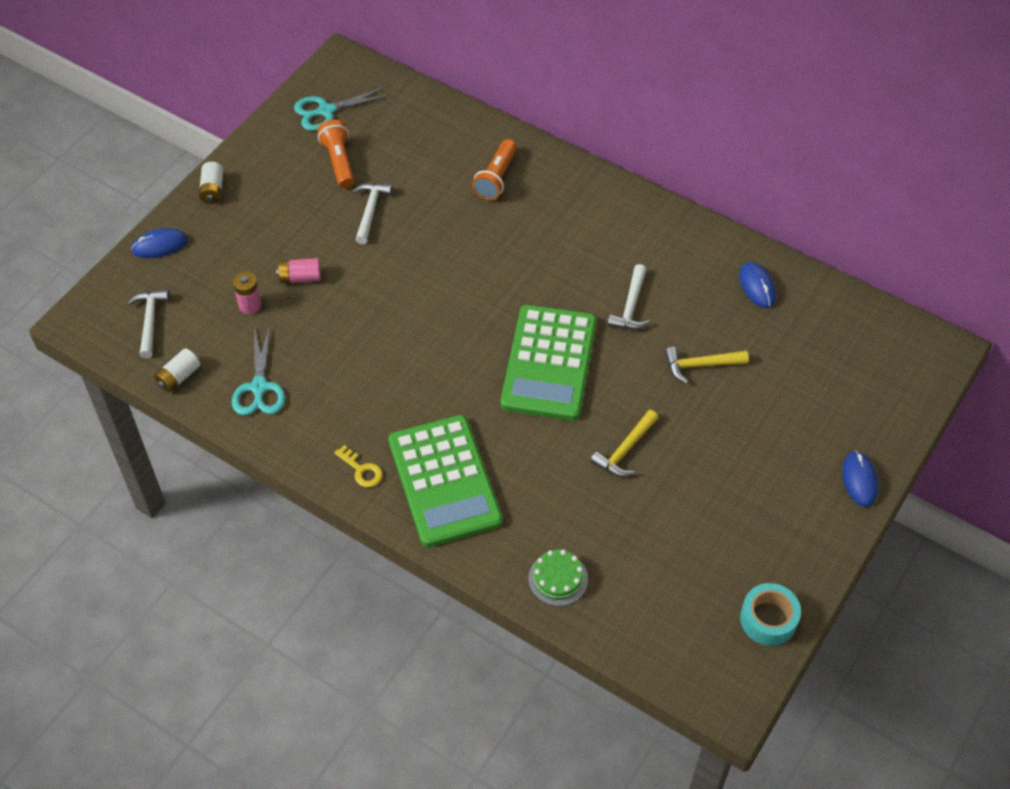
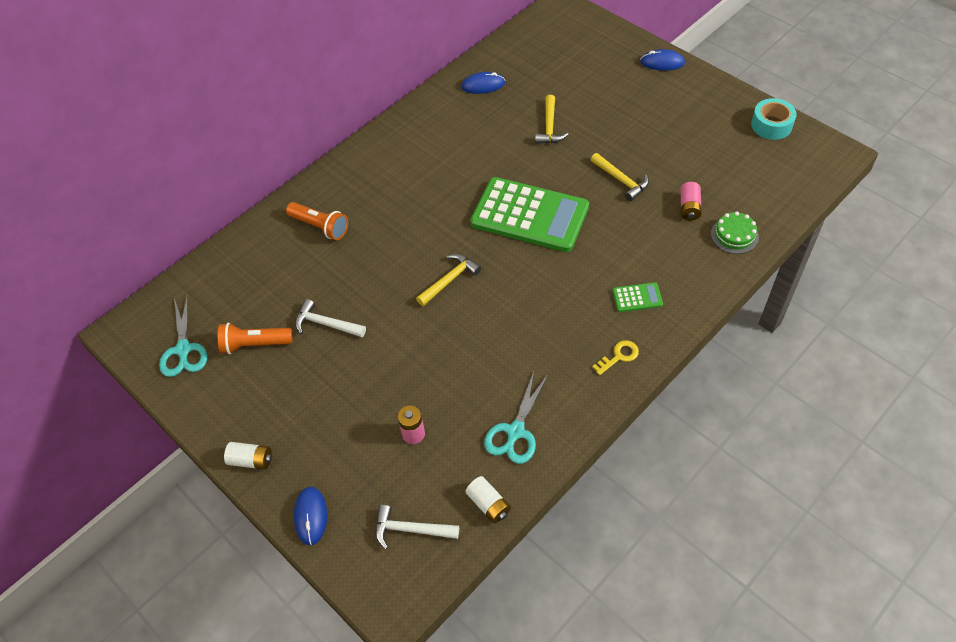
camera: 75 degrees left, 0 degrees up
(259, 388) = (515, 432): turquoise scissors -> turquoise scissors turned 105 degrees clockwise
(300, 277) = (390, 388): pink battery -> pink battery (689, 207)
(442, 303) = (449, 280): none -> yellow hammer
(444, 481) = (637, 298): green calculator -> green calculator, size x0.40
(631, 306) = (484, 158): white hammer -> none

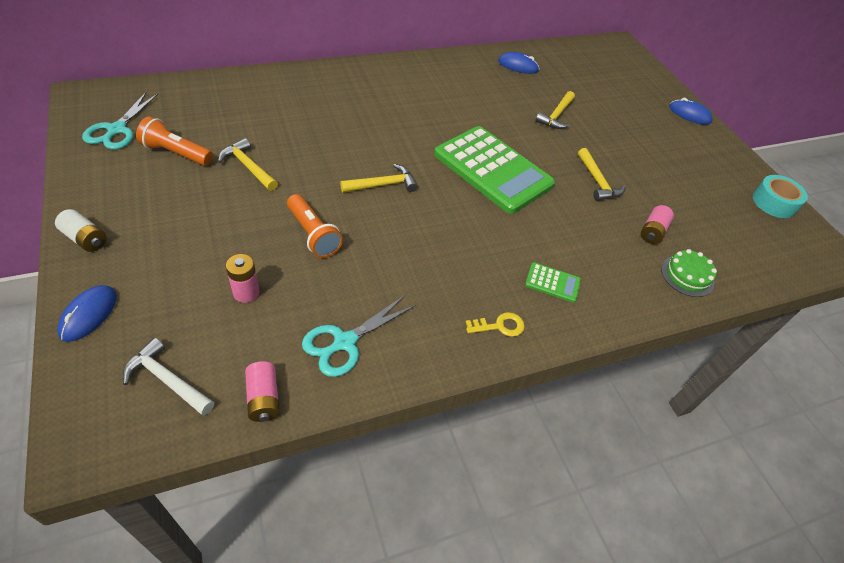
camera: 15 degrees right, 5 degrees down
(320, 227) = (306, 98): orange flashlight -> orange flashlight (313, 234)
(326, 324) = (248, 167): white hammer -> yellow hammer
(488, 504) = (263, 398): white battery -> pink battery

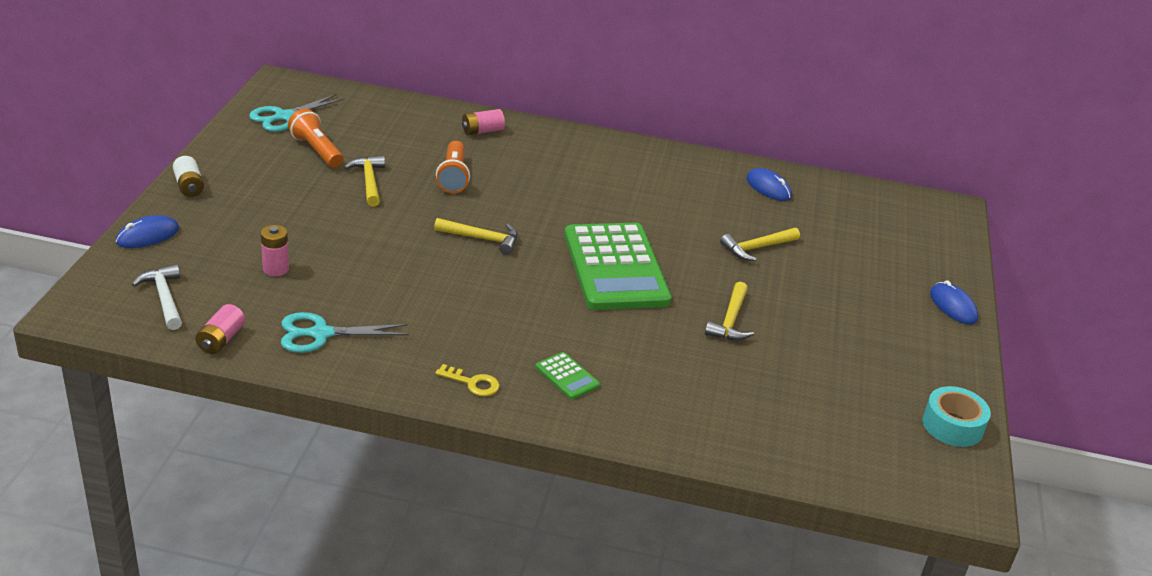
camera: 35 degrees right, 15 degrees down
(313, 234) = (374, 251): orange flashlight -> orange flashlight (453, 177)
(652, 232) = (741, 385): pink battery -> pink battery (482, 131)
(687, 276) = (733, 434): green cake -> none

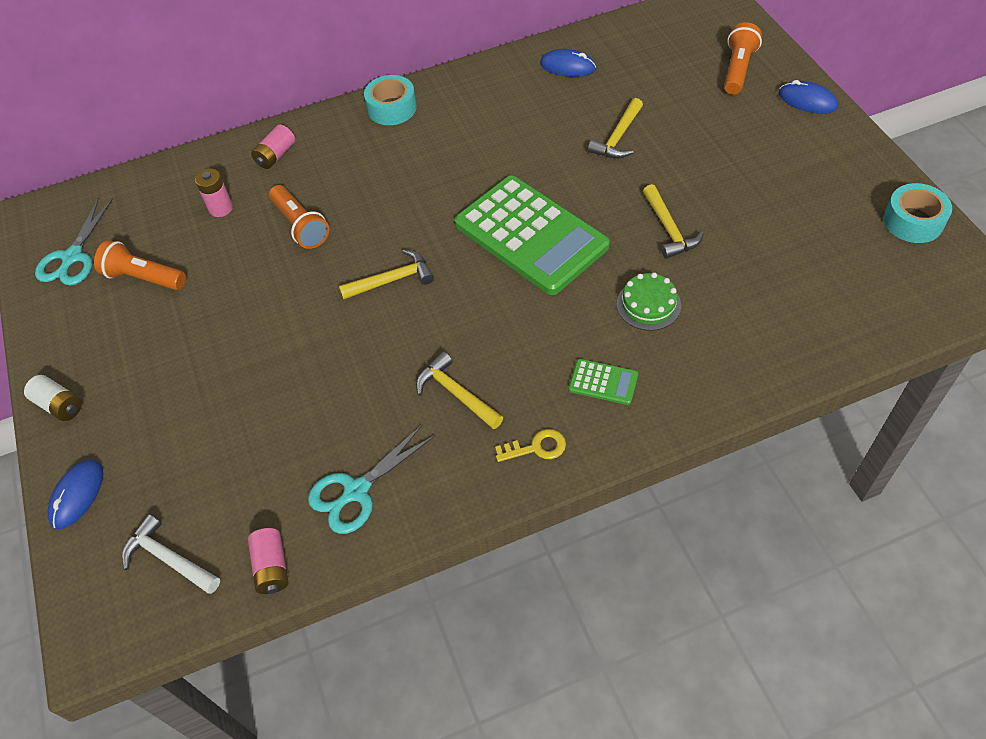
camera: 25 degrees left, 20 degrees up
(276, 269) = (242, 446): pink battery -> pink battery (221, 208)
(369, 181) = (229, 282): yellow hammer -> yellow hammer (456, 393)
(599, 146) = (392, 108): none -> turquoise tape
(658, 354) = (648, 304): none -> green cake
(914, 258) = (738, 69): none -> orange flashlight

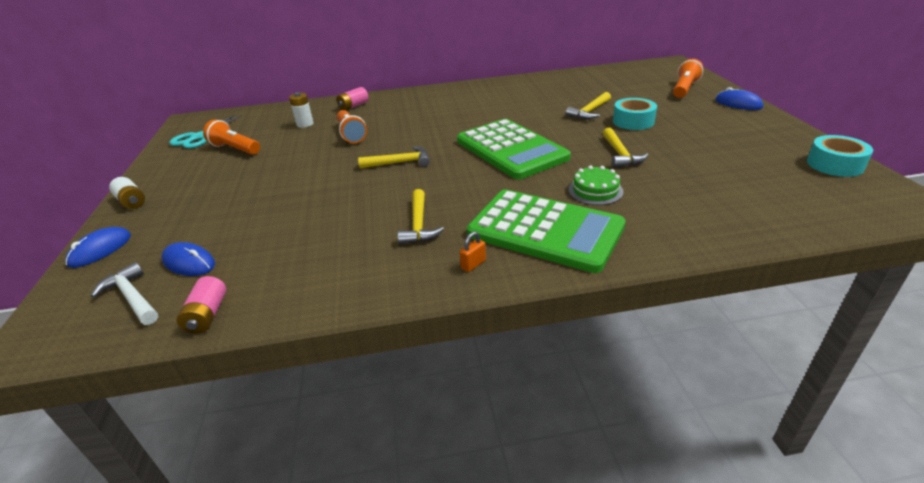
camera: 10 degrees right, 20 degrees down
(221, 208) = (305, 124): pink battery -> white battery
(356, 491) = (307, 274): turquoise scissors -> none
(392, 108) = (438, 92): turquoise tape -> turquoise tape (633, 121)
(456, 393) = (419, 224): yellow hammer -> yellow hammer turned 150 degrees counterclockwise
(537, 447) = (473, 264): yellow key -> orange padlock
(567, 66) = (561, 83): blue mouse -> blue mouse (189, 262)
(603, 382) = (545, 230): green calculator -> green calculator, size x2.48

